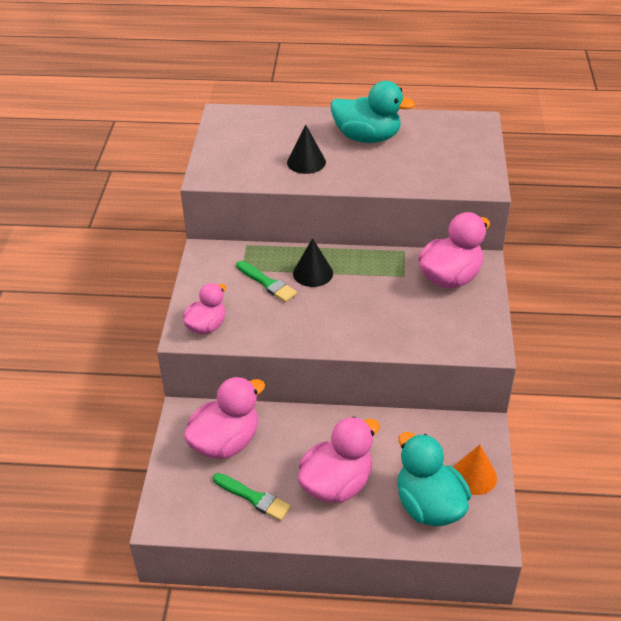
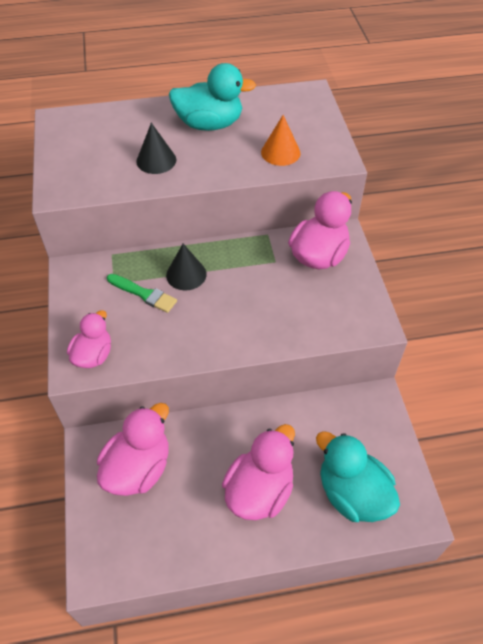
camera: 15 degrees left, 10 degrees up
(254, 498) = (182, 525): green brush -> none
(474, 476) = (384, 451): orange cone -> orange cone (280, 152)

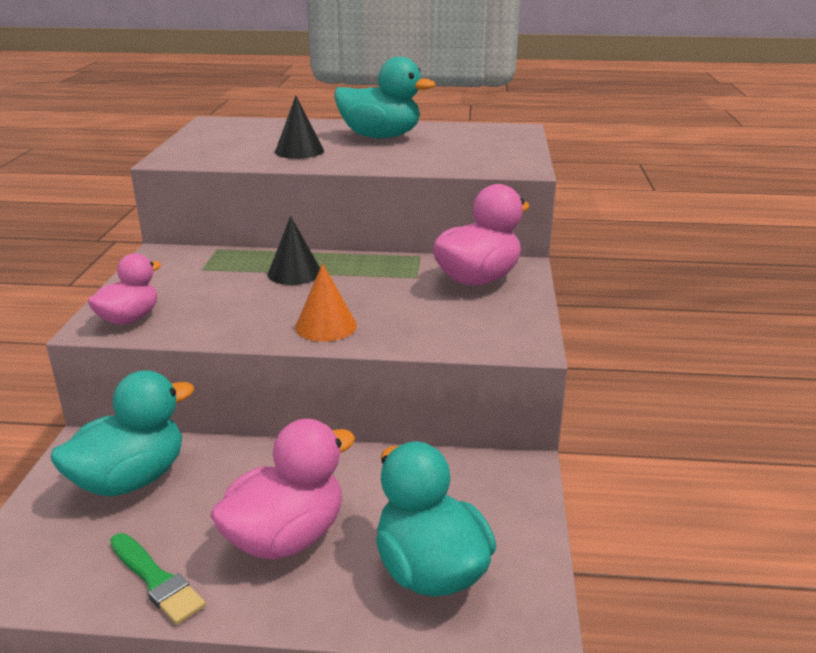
camera: 15 degrees right, 25 degrees down
(138, 468) = (131, 479): pink duck -> turquoise duck
(144, 294) = (231, 281): green brush -> green brush (157, 580)
(280, 152) = (452, 158): orange cone -> orange cone (326, 326)

